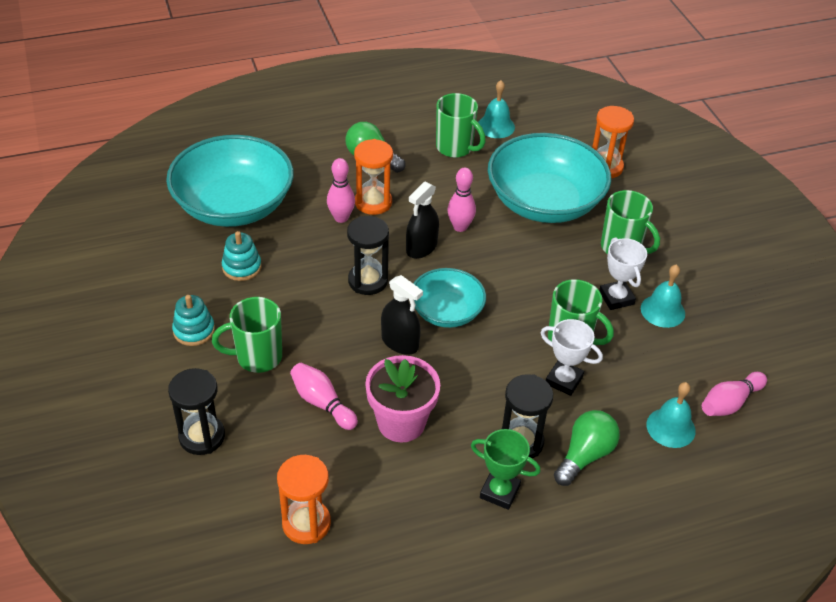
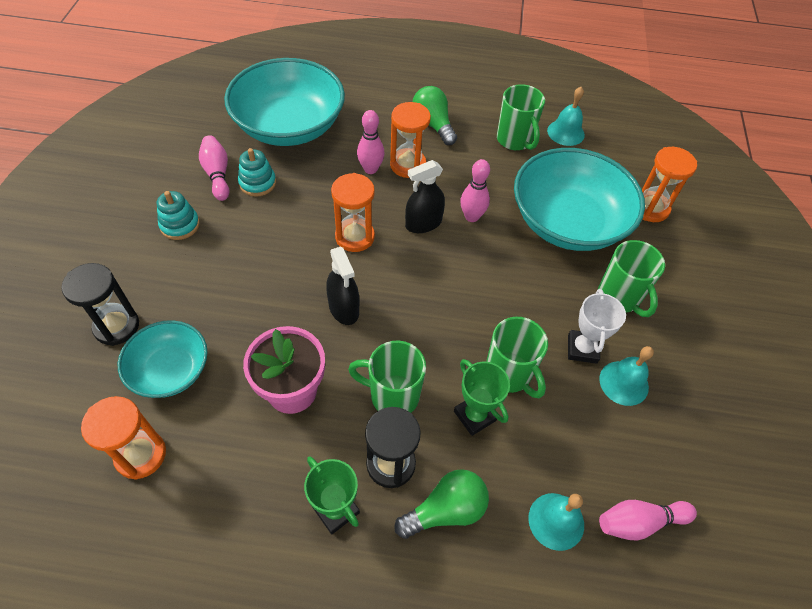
camera: 25 degrees right, 10 degrees up
(257, 357) = (213, 271): green mug -> green mug (393, 395)
(322, 403) = (236, 339): pink bowling pin -> pink bowling pin (217, 174)
(368, 281) = (355, 237): black hourglass -> orange hourglass
(446, 312) = (406, 295): turquoise bowl -> turquoise bowl (170, 370)
(564, 380) = (475, 415): white trophy -> green trophy

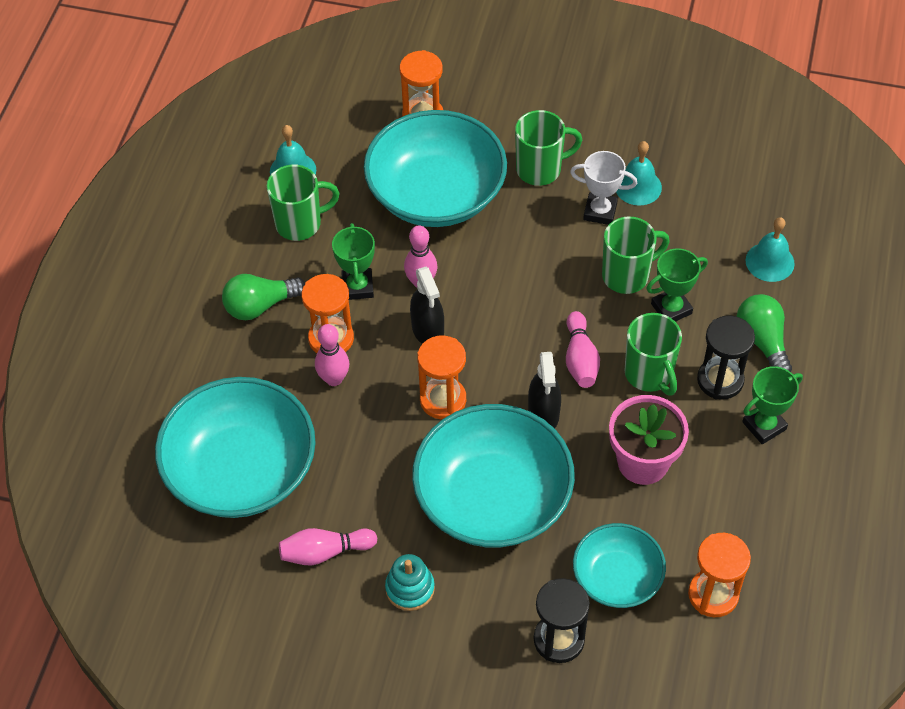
camera: 80 degrees left, 0 degrees up
(257, 183) = (345, 504): turquoise stacking toy -> none
(258, 275) = (492, 498): none -> turquoise bowl
(344, 308) = (543, 413): black spray bottle -> black spray bottle turned 105 degrees clockwise
(393, 395) = (649, 374): green mug -> green mug turned 45 degrees counterclockwise
(460, 177) = (358, 287): none -> green trophy
(639, 522) = (769, 204): pink bowling pin -> pink bowling pin (580, 359)

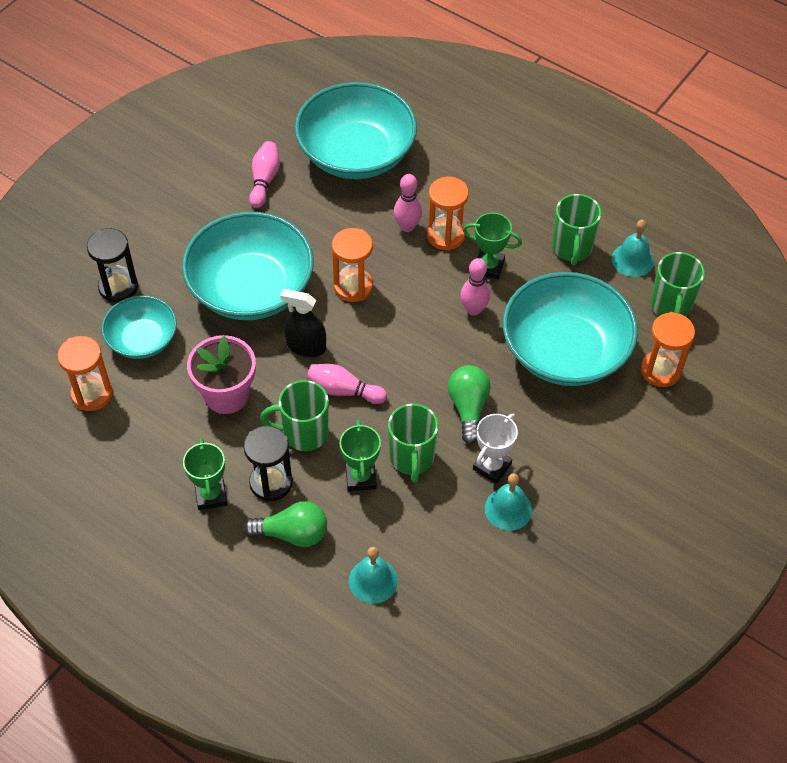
camera: 110 degrees right, 0 degrees up
(260, 306) = (499, 202): green light bulb -> green light bulb (468, 408)
(410, 588) = (208, 217): turquoise stacking toy -> none
(428, 330) = (423, 298): black spray bottle -> none
(540, 169) = (561, 438): green mug -> green mug (670, 307)

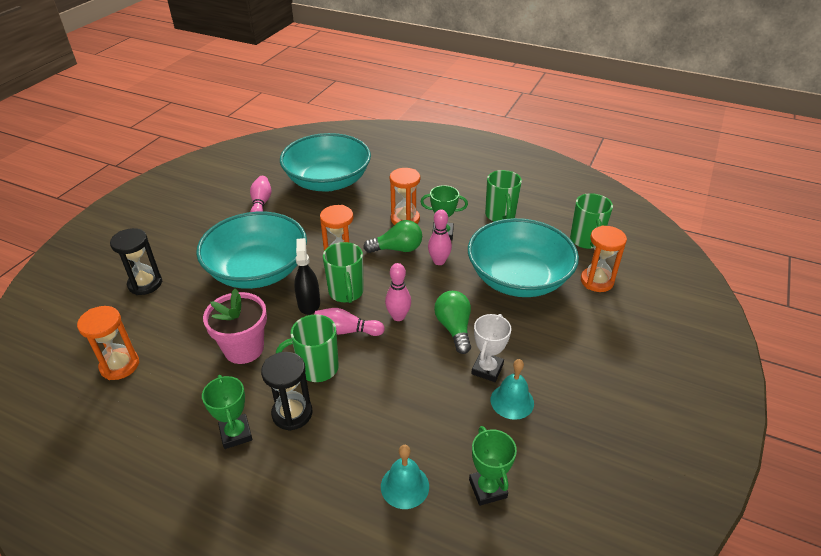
camera: 10 degrees left, 15 degrees down
(142, 339) = (166, 318): turquoise bowl -> none
(292, 533) = (319, 455): green light bulb -> green light bulb (397, 249)
(306, 346) = (309, 304): black spray bottle -> black spray bottle turned 75 degrees clockwise
(361, 477) = (374, 396): green trophy -> green trophy (488, 488)
(407, 226) = (374, 217): pink bowling pin -> pink bowling pin (398, 316)
(412, 458) = (416, 374): green mug -> green mug (346, 293)
(632, 260) = (546, 217): turquoise bell -> none

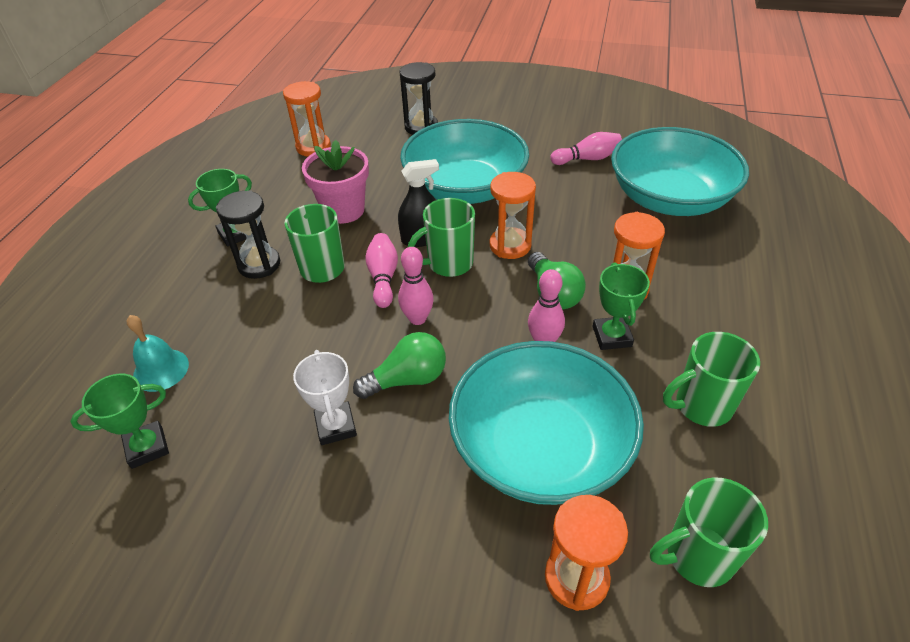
camera: 80 degrees right, 5 degrees up
(487, 369) = (336, 426): white trophy -> white trophy turned 60 degrees clockwise
(512, 401) = (280, 461): turquoise bell -> none

